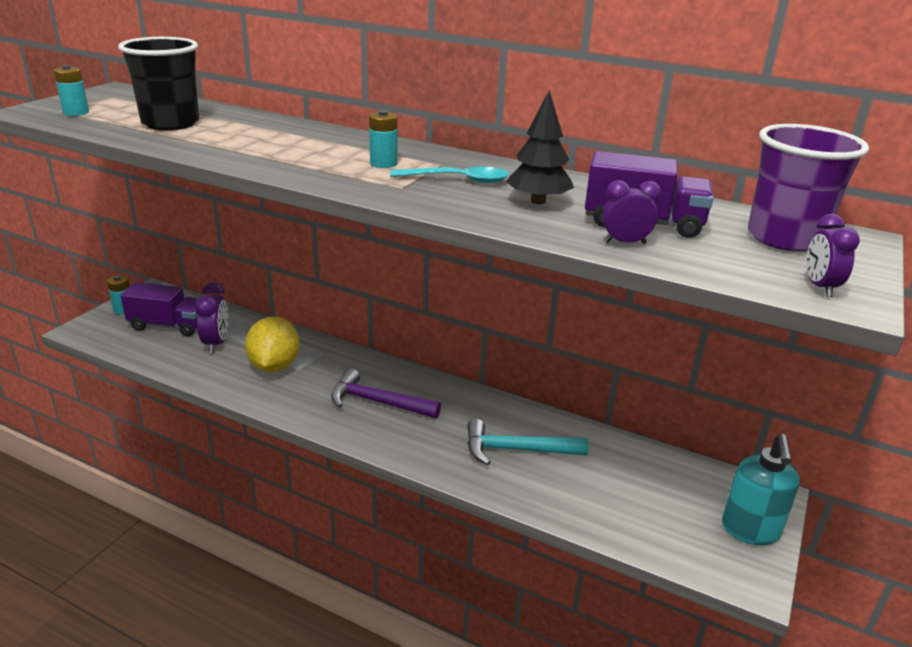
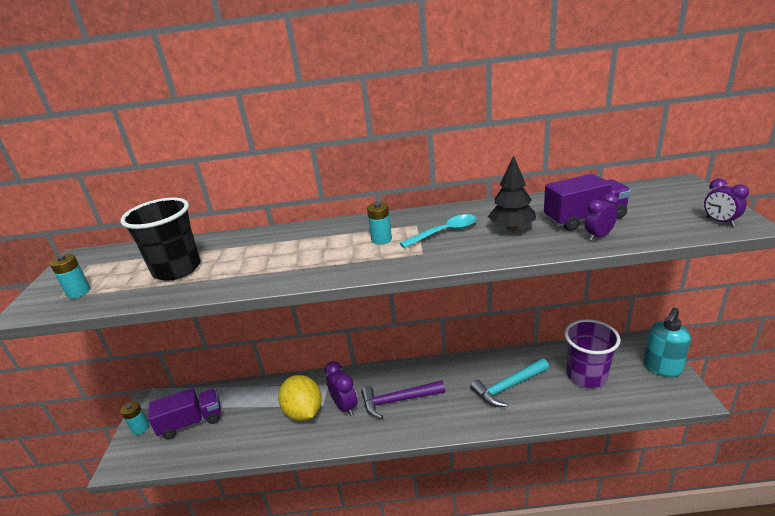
camera: 25 degrees left, 0 degrees up
(216, 343) = (243, 417): purple clock -> purple clock (345, 406)
(750, 530) = (662, 368): turquoise soap dispenser -> turquoise soap dispenser turned 60 degrees clockwise
(785, 238) = (657, 198): purple cup -> purple cup (586, 375)

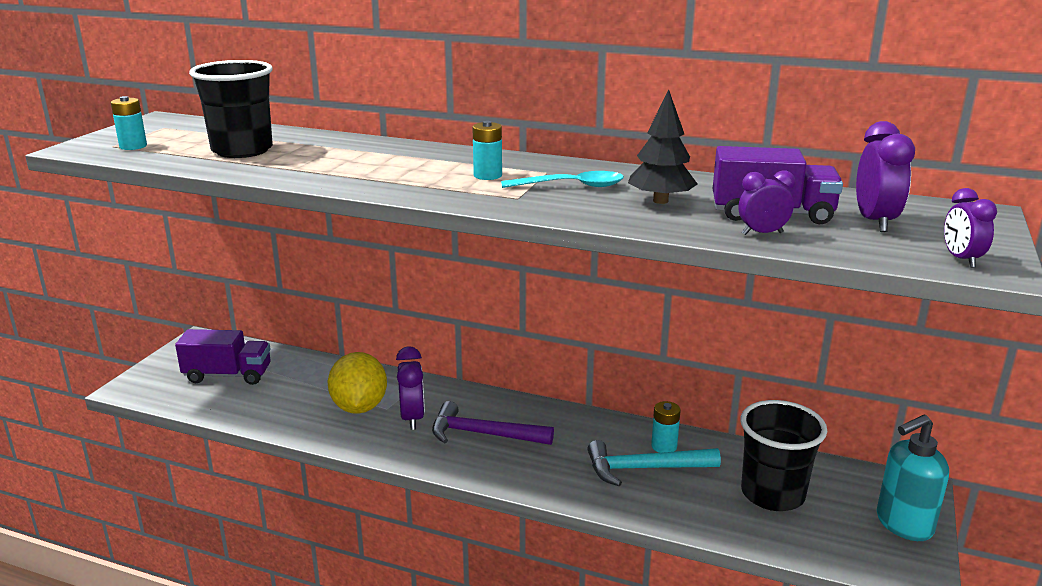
camera: 20 degrees right, 5 degrees down
(140, 428) = (171, 362): turquoise battery -> turquoise battery (664, 446)
(586, 375) = (772, 494): purple cup -> black cup
(643, 207) = (874, 222): none -> purple clock

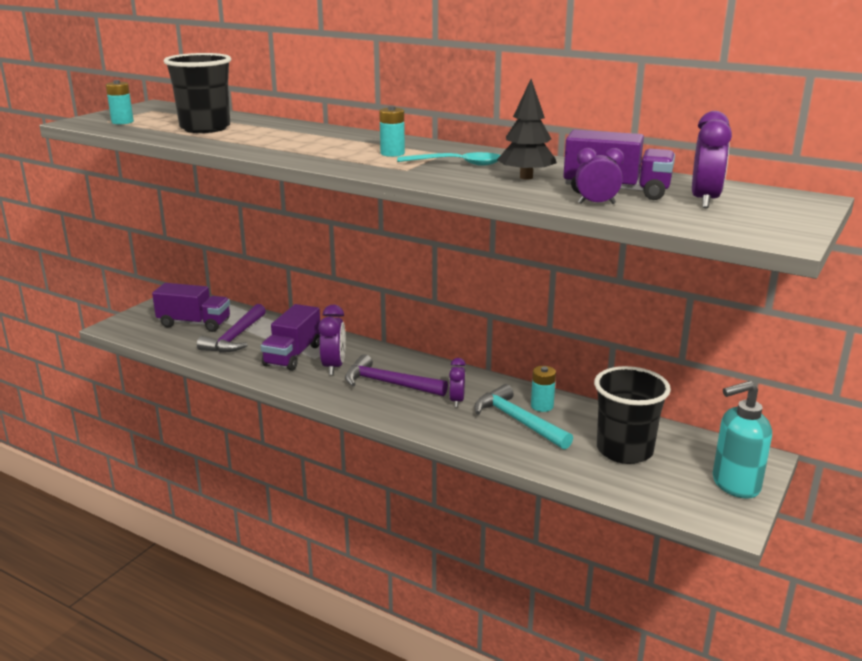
camera: 10 degrees right, 0 degrees up
(283, 389) = (235, 337): none -> purple hammer
(359, 407) = (293, 355): yellow lemon -> purple truck
(645, 469) = (518, 421): turquoise hammer -> turquoise hammer turned 45 degrees clockwise
(961, 259) = (759, 230): purple clock -> purple clock (457, 401)

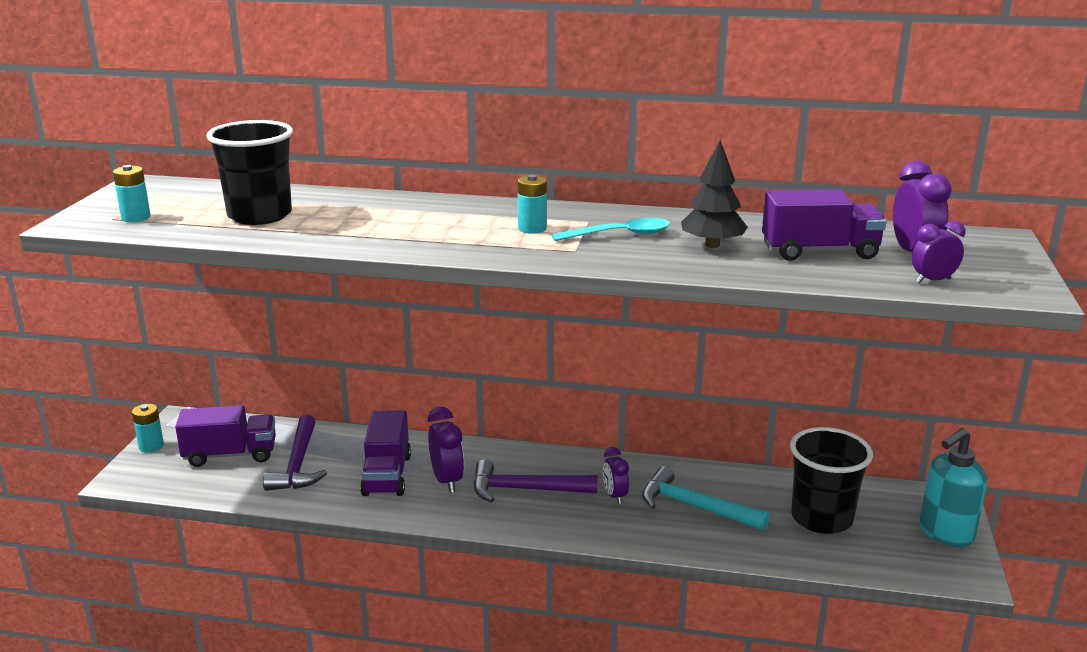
camera: 20 degrees left, 0 degrees up
(542, 406) = (707, 483): turquoise battery -> turquoise battery (151, 446)
(596, 203) = (820, 272): purple clock -> purple clock (933, 281)

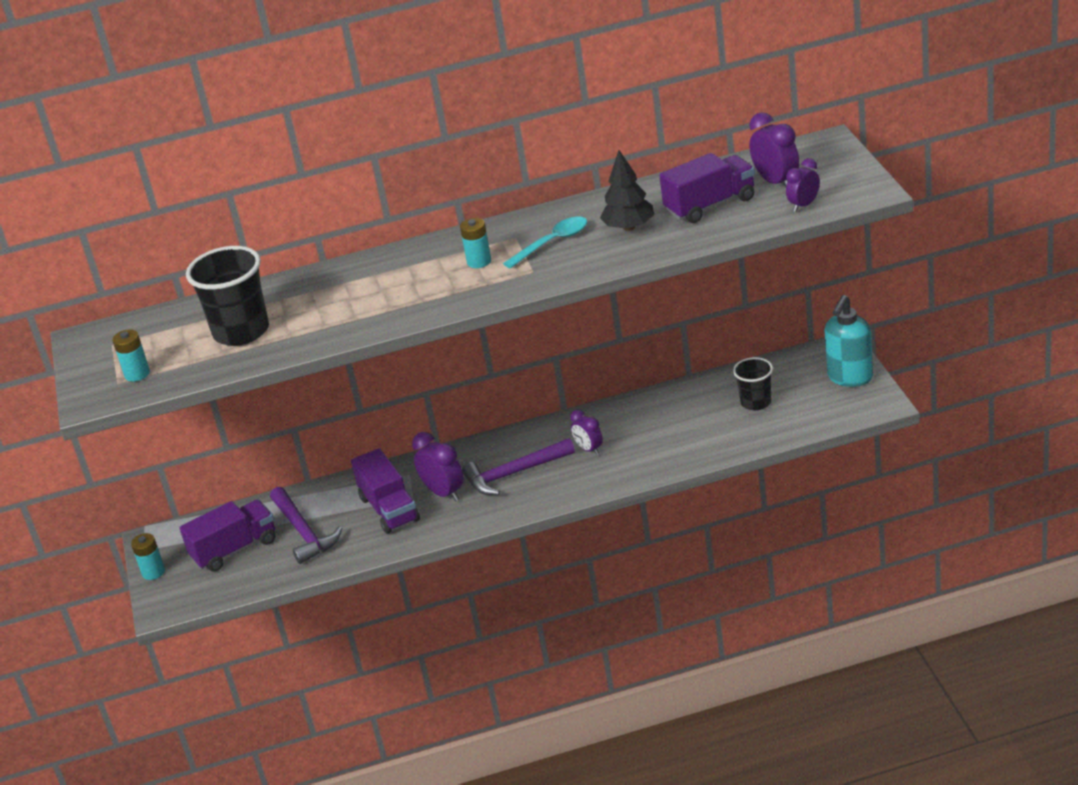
camera: 20 degrees left, 10 degrees up
(695, 507) = (657, 432): turquoise hammer -> none
(821, 518) = (756, 402): black cup -> black cup, size x0.60

